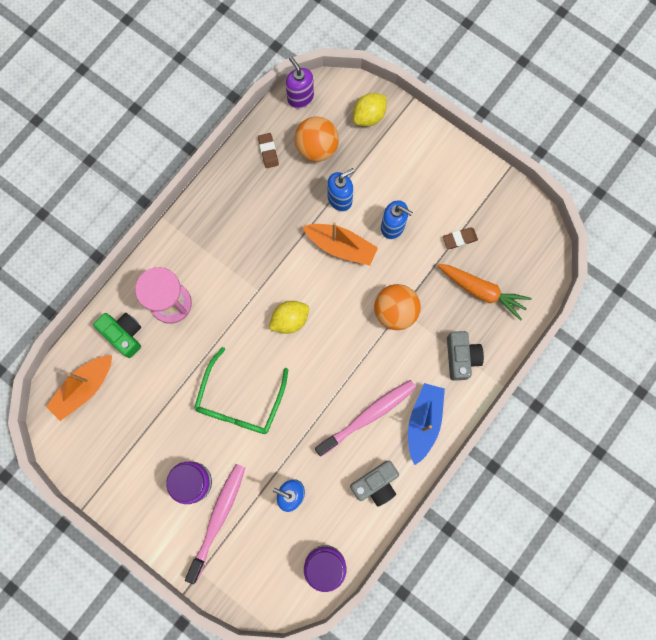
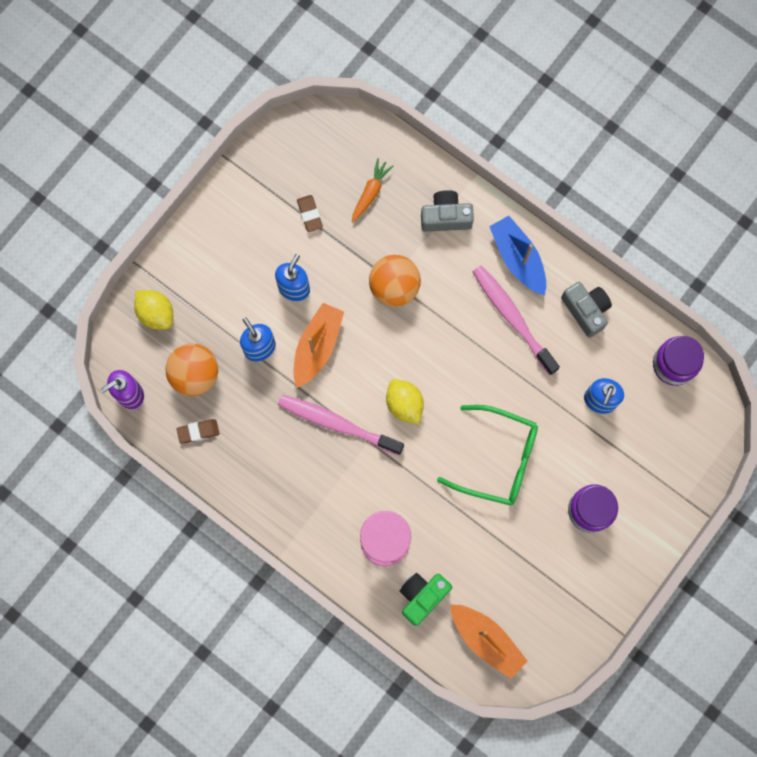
camera: 90 degrees left, 0 degrees up
(217, 519) = (629, 481): pink toothbrush -> pink toothbrush (338, 424)
(423, 422) = (518, 258): blue boat -> blue boat turned 45 degrees clockwise
(481, 291) = (370, 192): orange carrot -> orange carrot, size x0.65

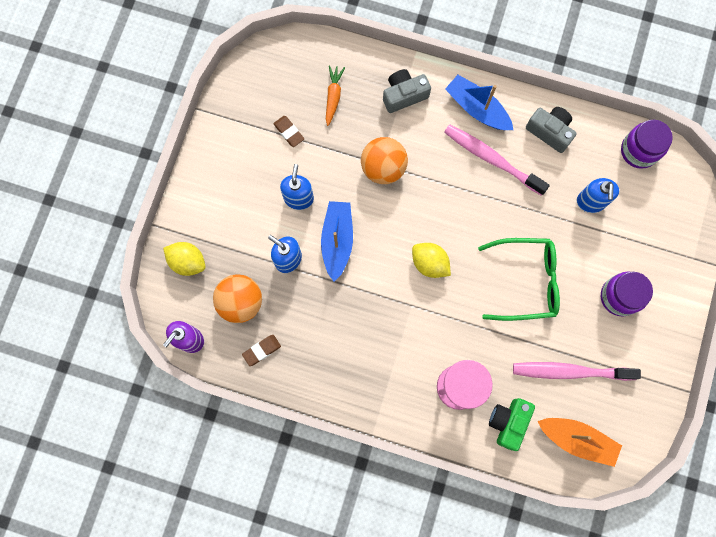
camera: 20 degrees left, 0 degrees up
(317, 346) = (337, 241): orange boat -> blue boat
(338, 424) = (380, 300): pink toothbrush -> pink toothbrush (571, 371)

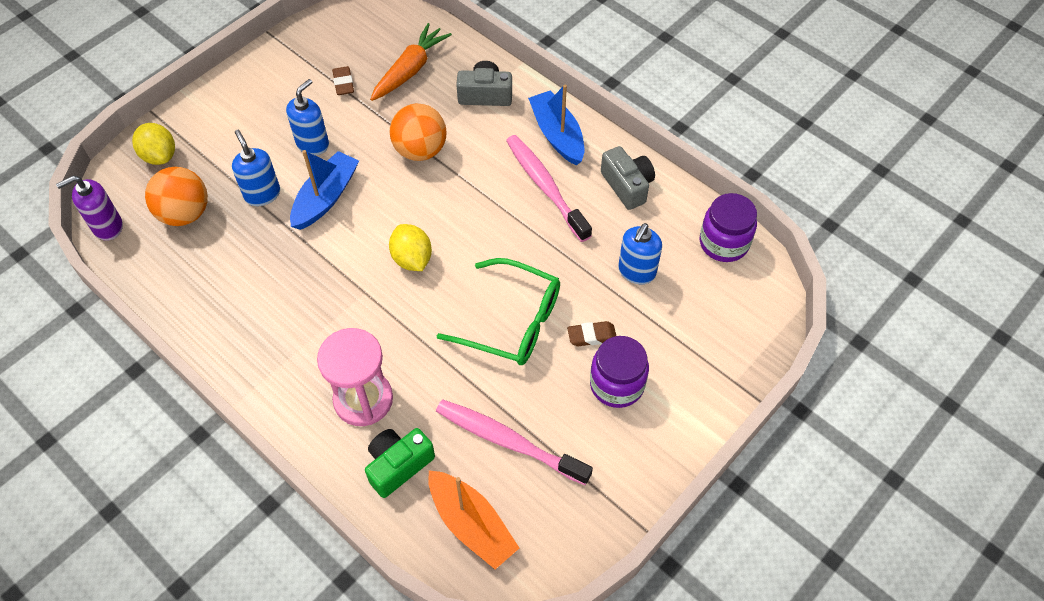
camera: 25 degrees right, 20 degrees down
(262, 350) = (172, 268): brown eraser -> brown eraser (592, 336)
(333, 96) = (410, 70): orange carrot -> orange carrot, size x1.54

